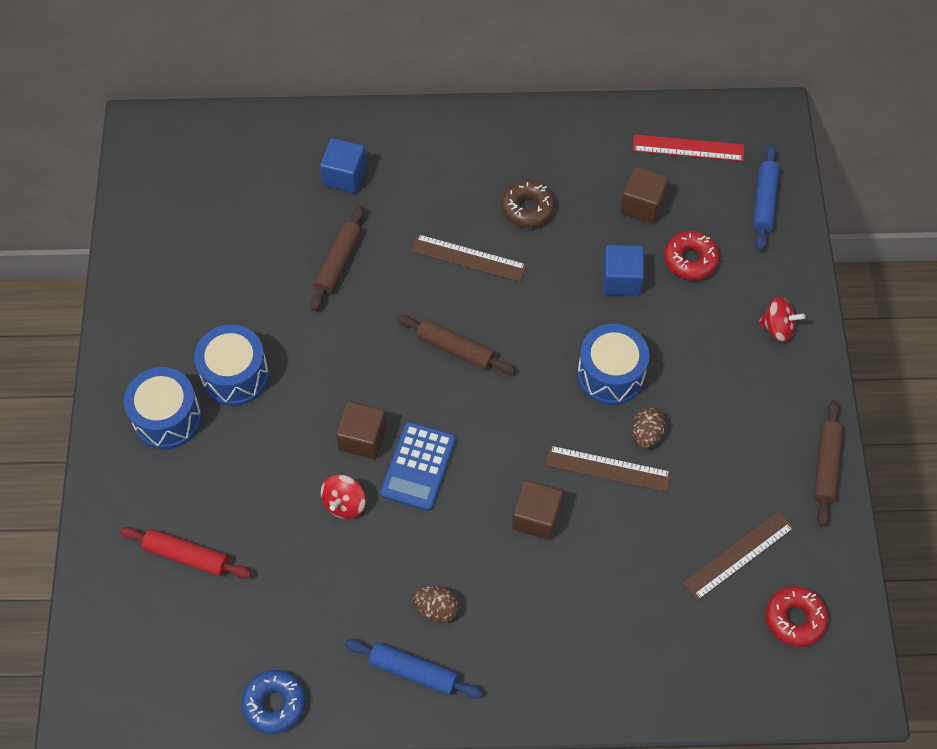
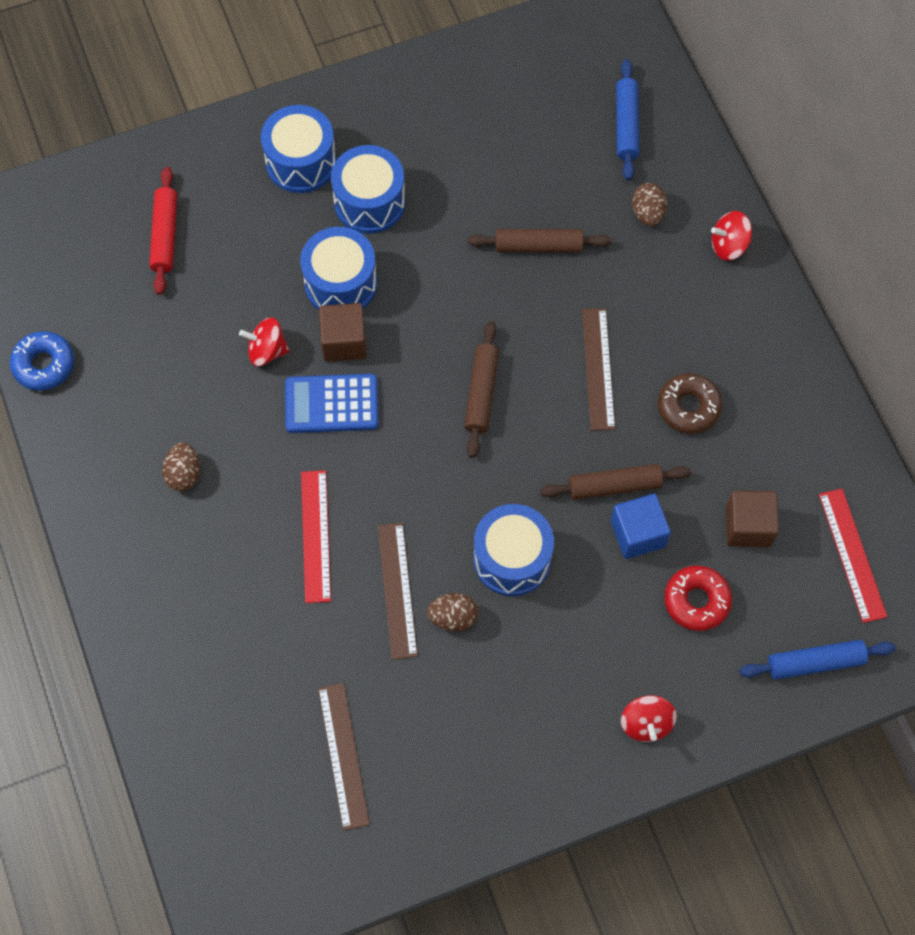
camera: 70 degrees right, 5 degrees up
(304, 423) = (341, 283): none -> blue drum
(344, 176) = (647, 213): blue cube -> brown egg
(399, 132) = (729, 245): none -> red spinning top
(413, 671) = (113, 475): blue rolling pin -> blue rolling pin (626, 125)
(536, 517) = (315, 536): brown cube -> red ruler
(738, 555) = (343, 755): brown ruler -> brown ruler turned 45 degrees clockwise
(794, 619) = (289, 835): red donut -> none
(826, 466) = (486, 823): brown rolling pin -> brown rolling pin (614, 486)

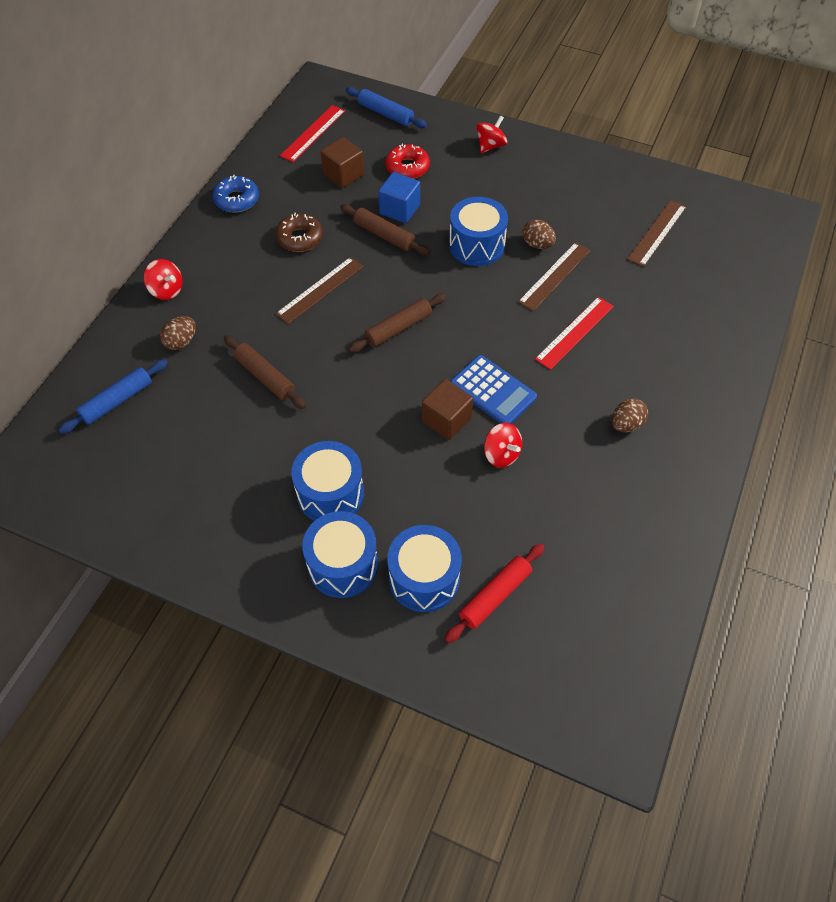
camera: 135 degrees left, 10 degrees down
(44, 365) = (668, 573): blue donut -> blue donut (237, 200)
(341, 283) = (409, 456): blue drum -> blue drum (424, 578)

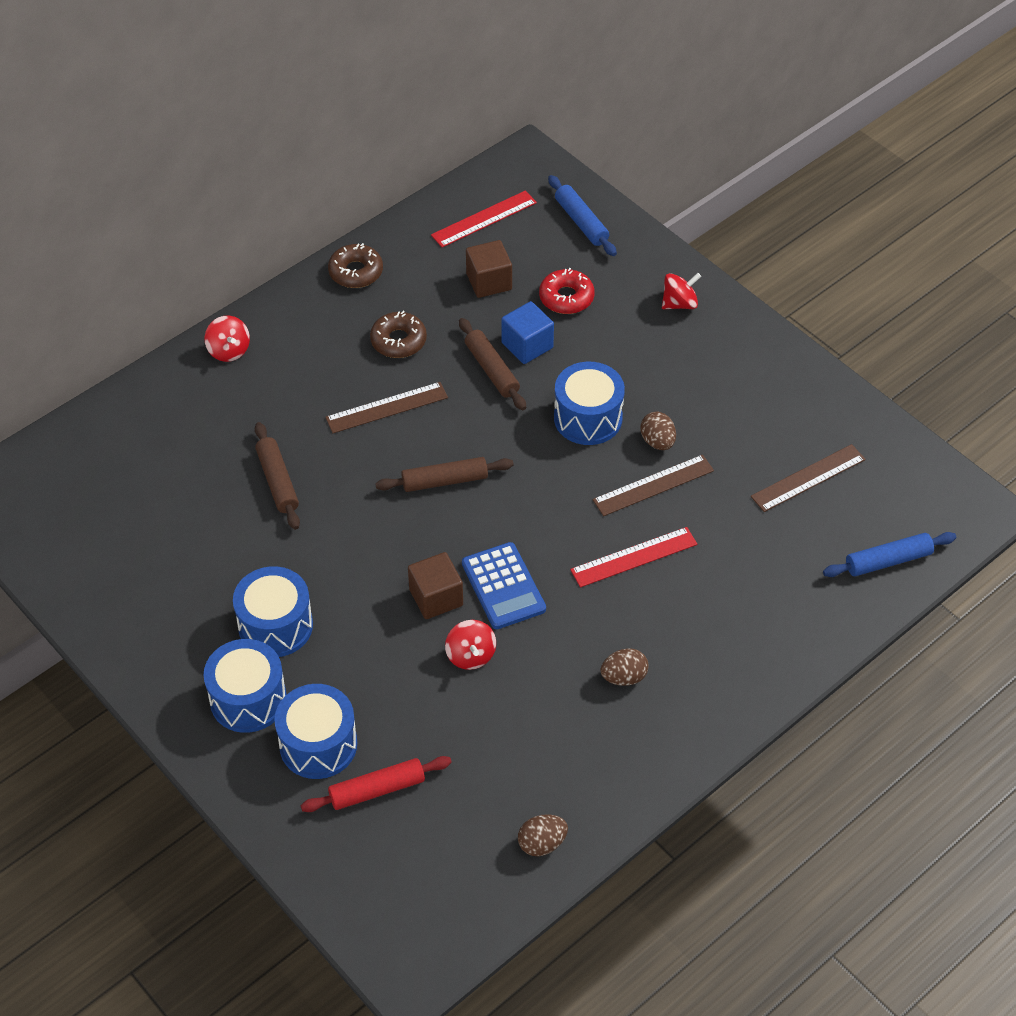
camera: 25 degrees right, 5 degrees down
(117, 401) = (121, 452): blue rolling pin -> blue rolling pin (888, 561)
(181, 342) = (214, 413): brown egg -> brown egg (542, 843)
(237, 200) = (356, 272): blue donut -> brown donut

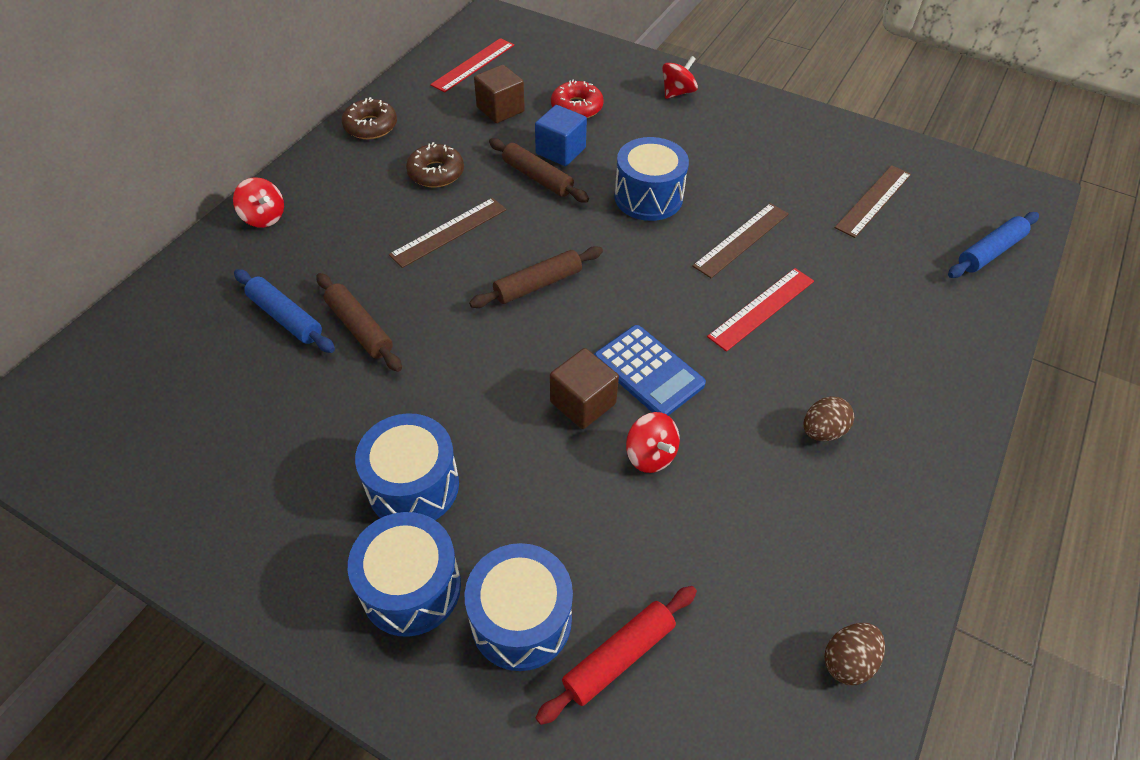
camera: 20 degrees left, 0 degrees up
(581, 222) = (560, 51): blue rolling pin -> blue rolling pin (286, 317)
(657, 442) = (723, 202): brown egg -> none

